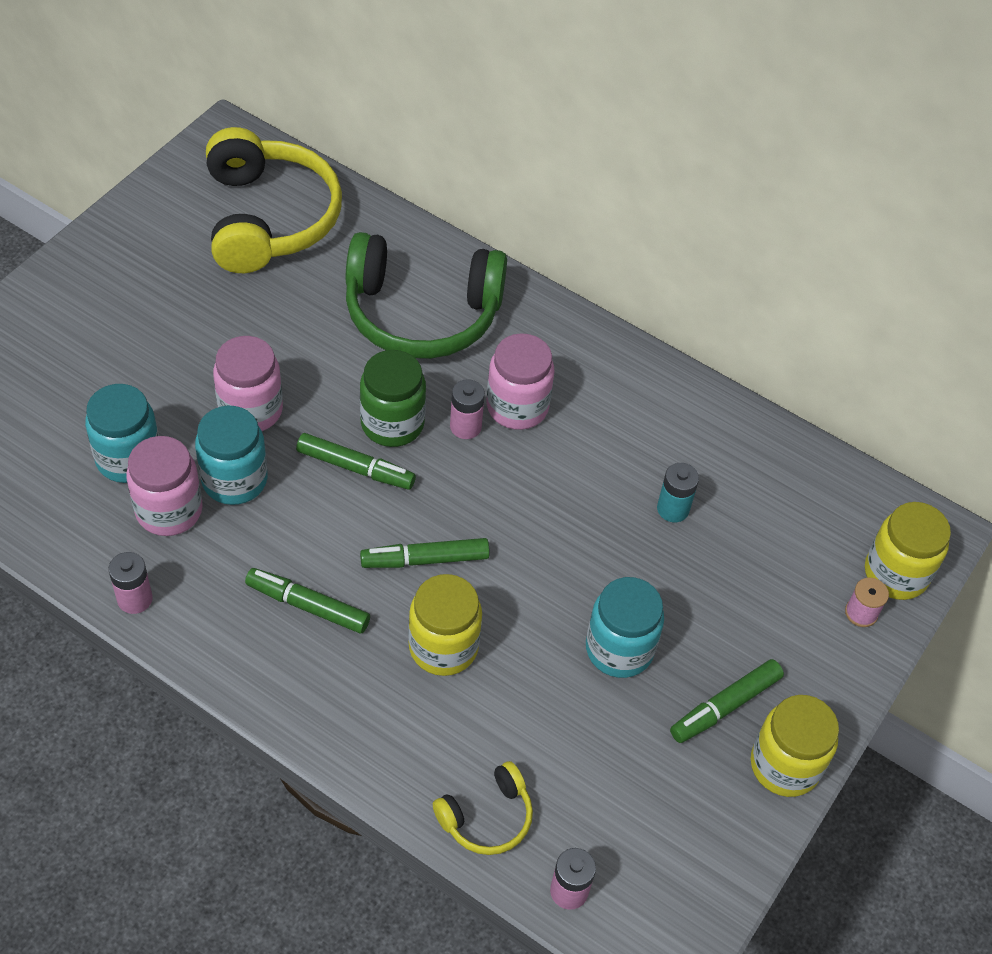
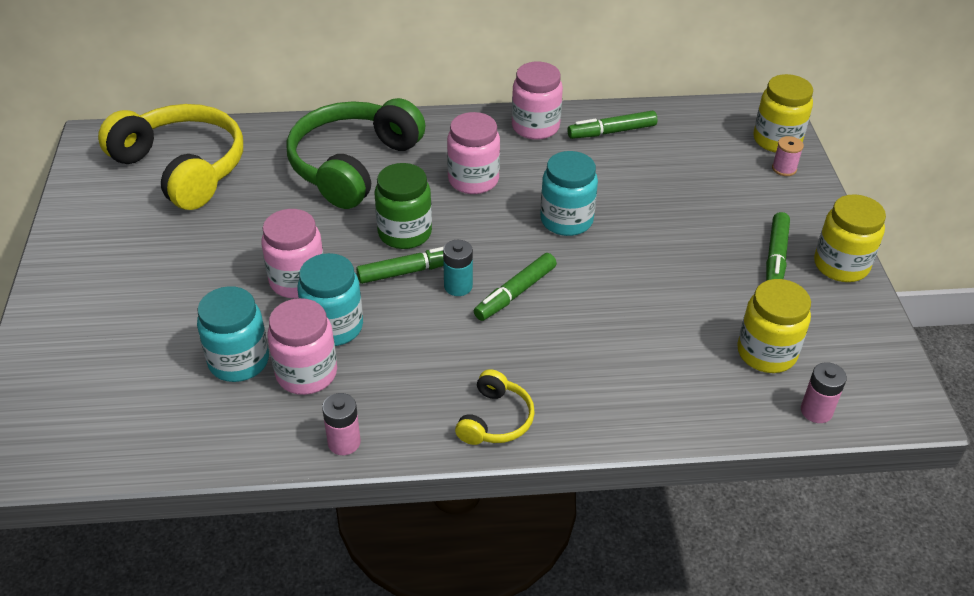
camera: 35 degrees left, 10 degrees down
(307, 606) = (471, 367): green marker -> green marker (611, 132)
(421, 314) = (353, 165): green headphones -> green headphones turned 150 degrees clockwise
(443, 647) = (584, 333): yellow jar -> yellow jar (766, 353)
(465, 426) = (454, 208): pink battery -> none
(487, 817) = (723, 406): yellow headphones -> yellow headphones (495, 420)
(619, 649) = (685, 266): turquoise jar -> turquoise jar (566, 220)
(646, 384) = (535, 127): none -> pink jar
(673, 509) = (626, 179): turquoise battery -> turquoise battery (458, 286)

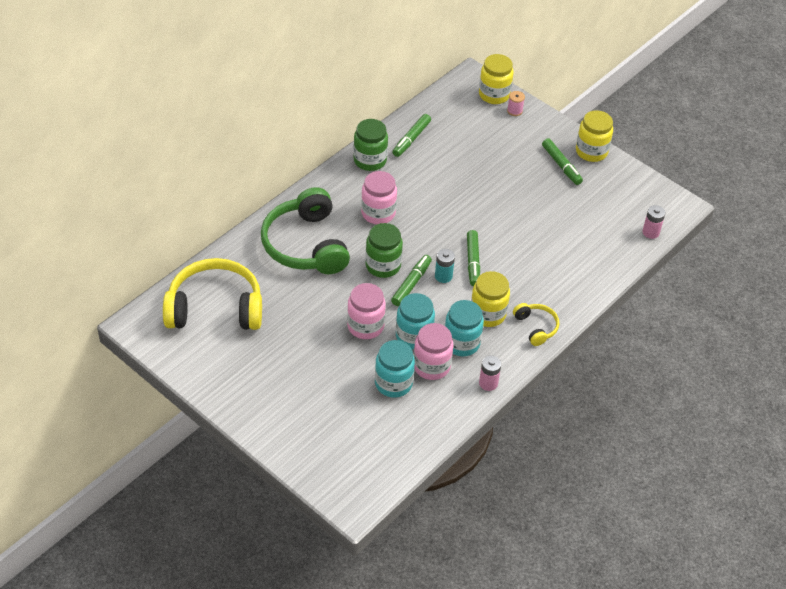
camera: 45 degrees left, 5 degrees up
(535, 127) = (370, 160): pink jar -> green jar
(566, 220) = (450, 207): turquoise jar -> turquoise jar (461, 343)
(766, 353) = (606, 218): yellow jar -> yellow jar (488, 314)

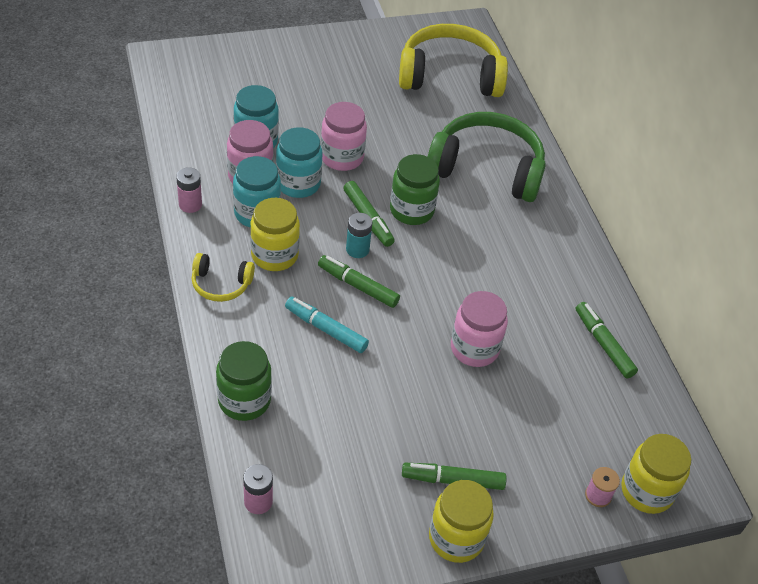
camera: 120 degrees right, 0 degrees up
(215, 308) = (450, 75): yellow headphones -> yellow headphones turned 120 degrees counterclockwise
(370, 160) = (587, 284): green jar -> green jar (244, 400)
(378, 213) = (493, 247): pink jar -> pink jar (474, 348)
(519, 260) = (326, 329): none -> turquoise marker

